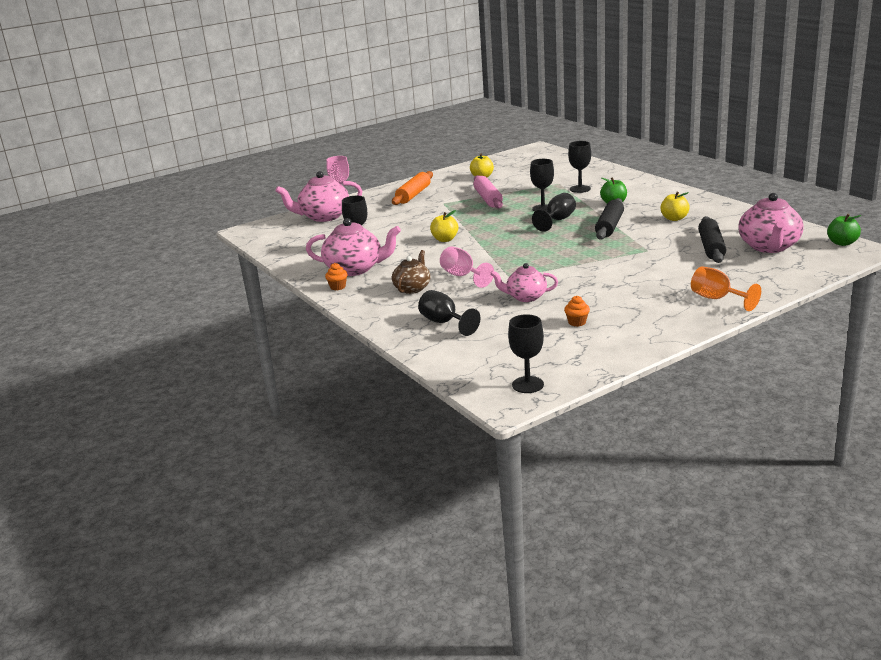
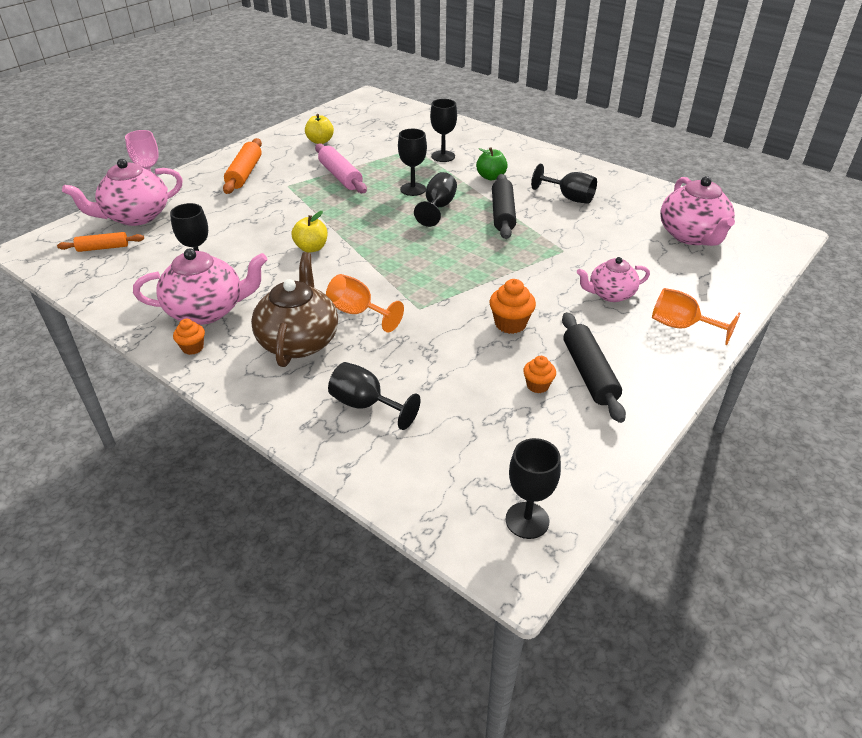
camera: 20 degrees left, 15 degrees up
(295, 233) = (103, 248): none -> orange rolling pin
(412, 288) = (299, 341): brown teapot -> brown teapot, size x1.62
(462, 276) = (358, 312): pink goblet -> orange goblet
(525, 297) = (454, 344): pink teapot -> pink teapot (610, 294)
(576, 289) = (510, 324): none -> orange cupcake
(674, 218) = (569, 198): yellow apple -> black goblet
(711, 247) = (631, 241): black rolling pin -> black rolling pin (589, 373)
(842, 243) = (762, 225): green apple -> none

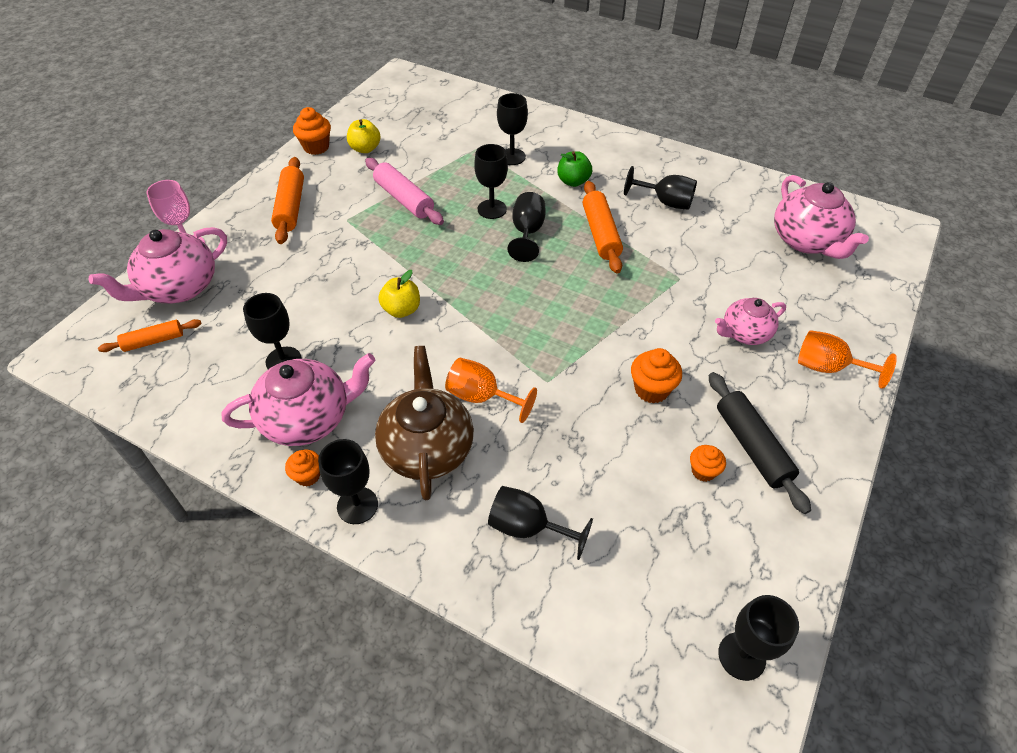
camera: 10 degrees left, 10 degrees up
(226, 372) = (357, 505): none -> black goblet
(280, 137) = (316, 147): none -> orange cupcake
(502, 214) = (600, 234): black rolling pin -> orange rolling pin

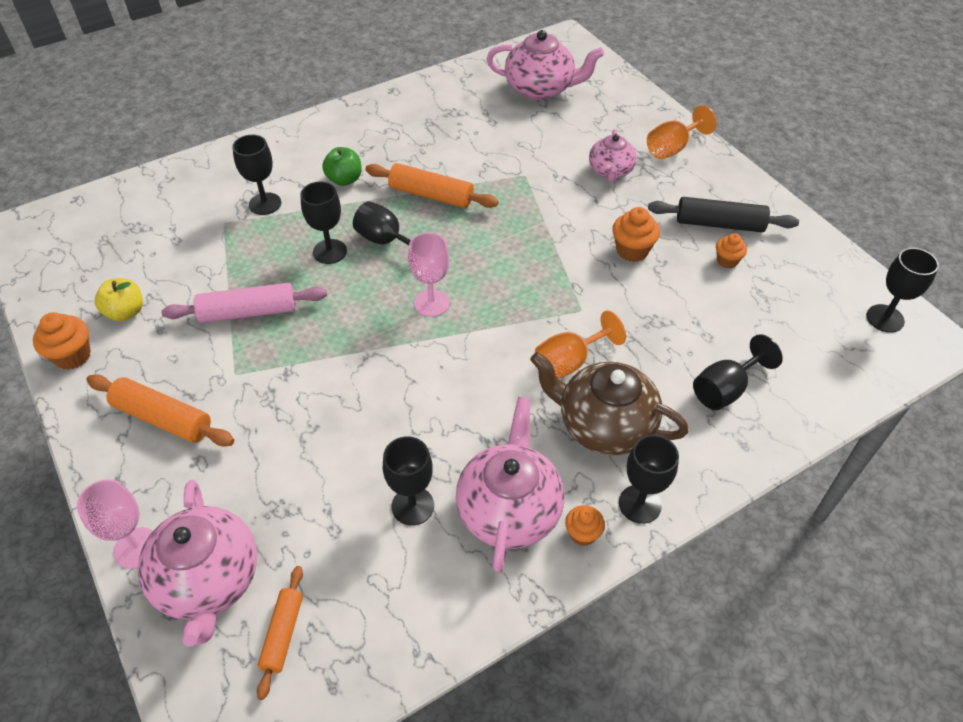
camera: 60 degrees left, 0 degrees up
(401, 310) = (415, 377): yellow apple -> none
(483, 286) = (431, 303): none -> pink goblet
(665, 202) = (427, 138): black goblet -> none

